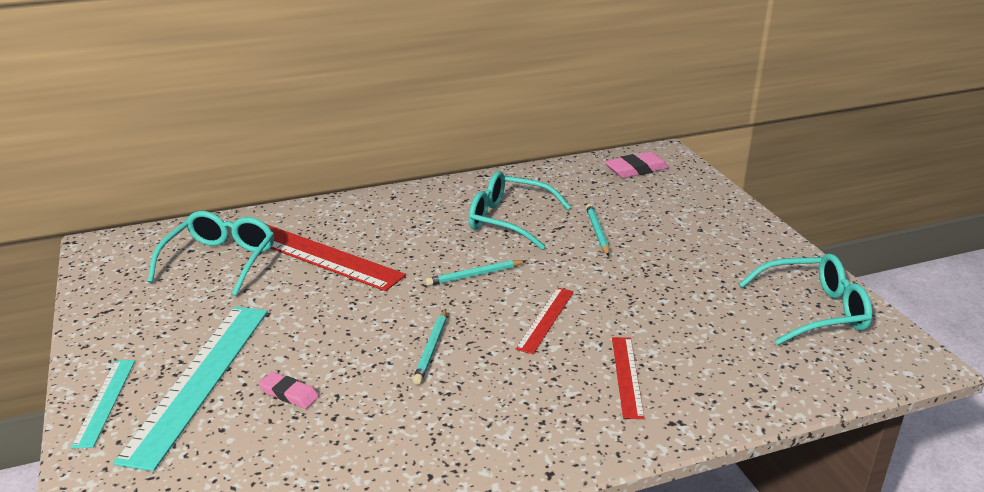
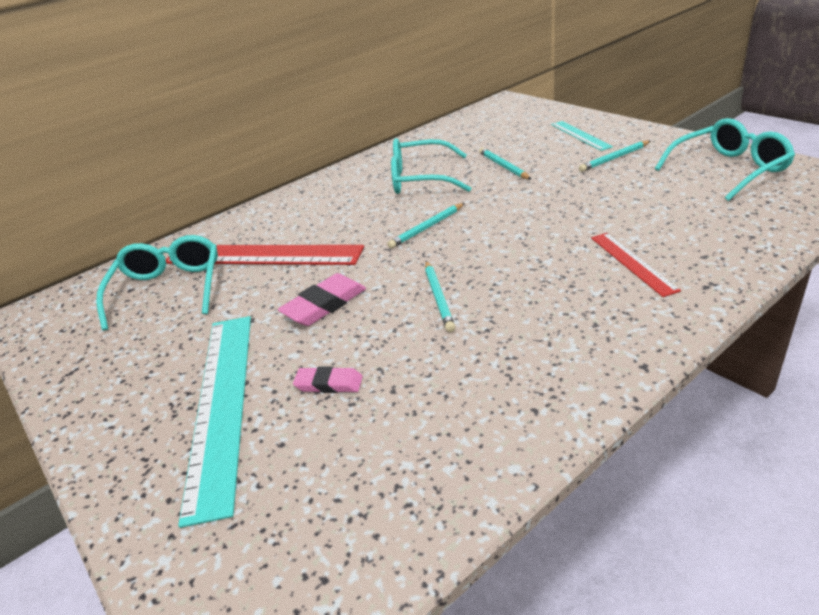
camera: 15 degrees left, 5 degrees up
(105, 402) = (126, 463): turquoise ruler -> turquoise ruler (580, 135)
(546, 319) = (521, 242): red ruler -> none
(636, 169) = (494, 117): pink eraser -> pink eraser (324, 305)
(712, 259) = (614, 158): none -> turquoise pencil

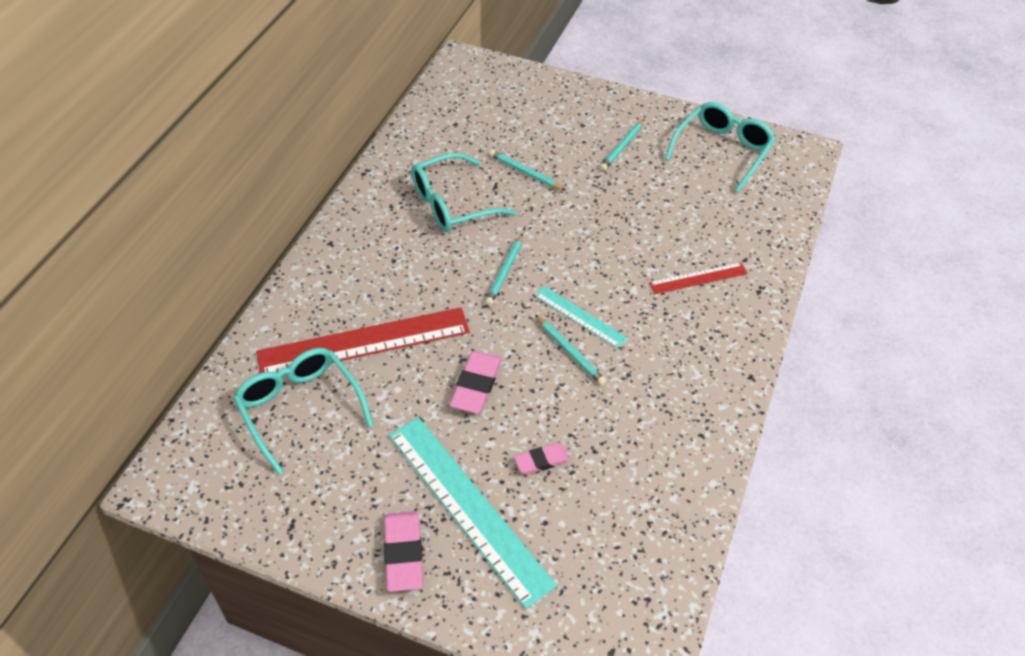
camera: 35 degrees left, 15 degrees up
(126, 426) = (403, 553): none -> pink eraser
(580, 135) = (574, 115): turquoise ruler -> turquoise ruler (580, 316)
(632, 263) = (698, 278): red ruler -> red ruler turned 60 degrees counterclockwise

